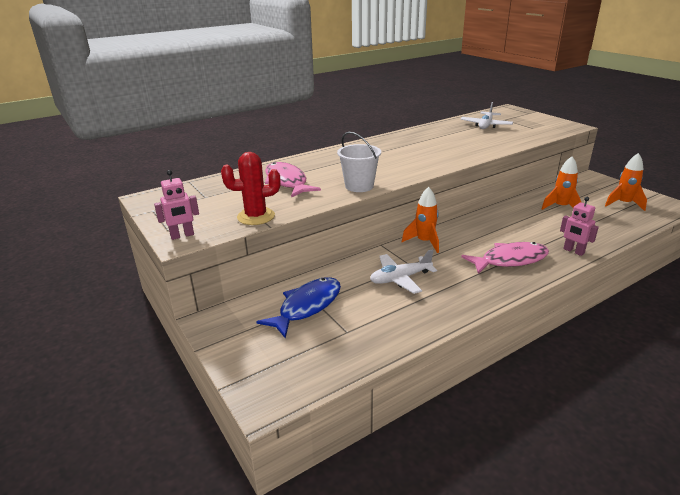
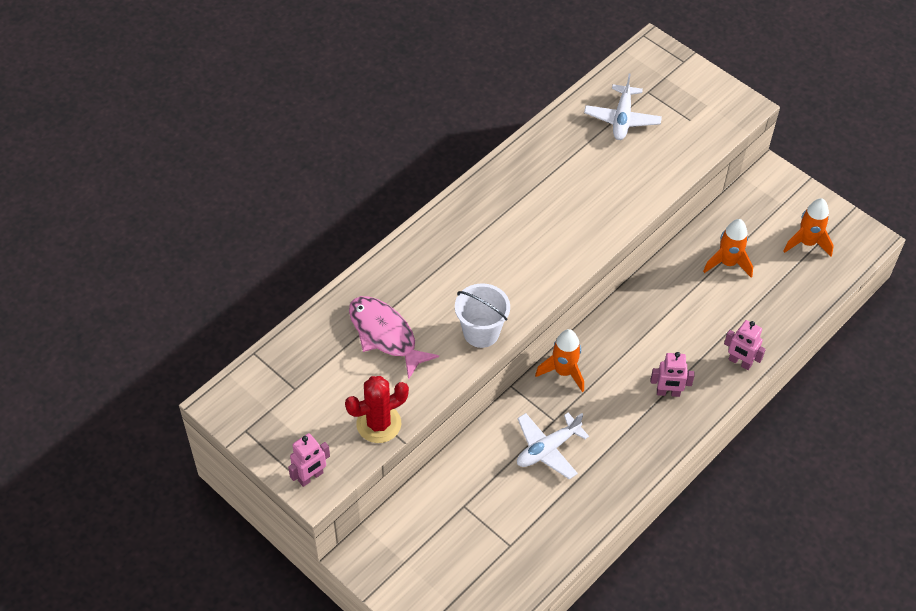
camera: 15 degrees left, 25 degrees up
(307, 306) = (456, 515): blue fish -> none
(510, 260) = (668, 393): pink fish -> pink robot

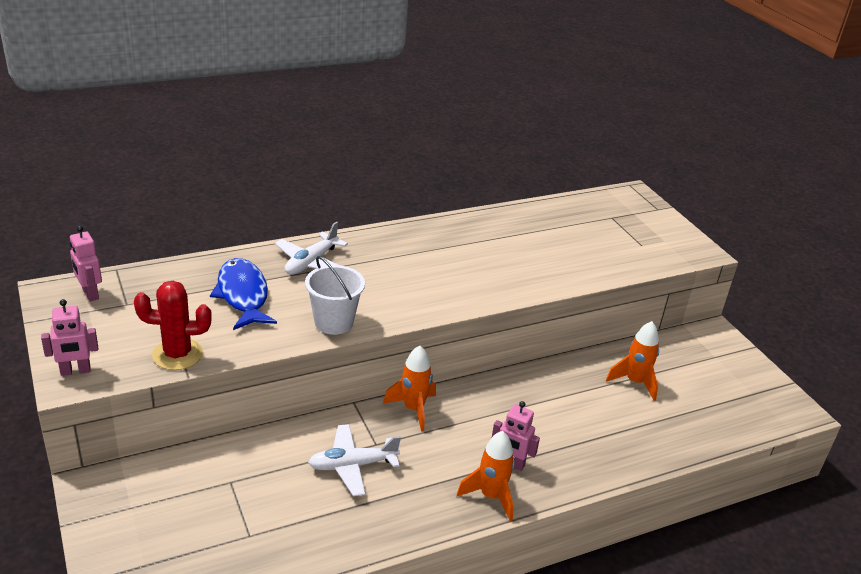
camera: 20 degrees right, 20 degrees down
(385, 335) = (243, 295): pink fish -> blue fish
(622, 119) = (576, 226): white plane -> white plane (311, 262)
(740, 362) = (604, 465): pink robot -> pink robot (90, 294)
(807, 243) = (728, 393): orange rocket -> orange rocket (491, 496)

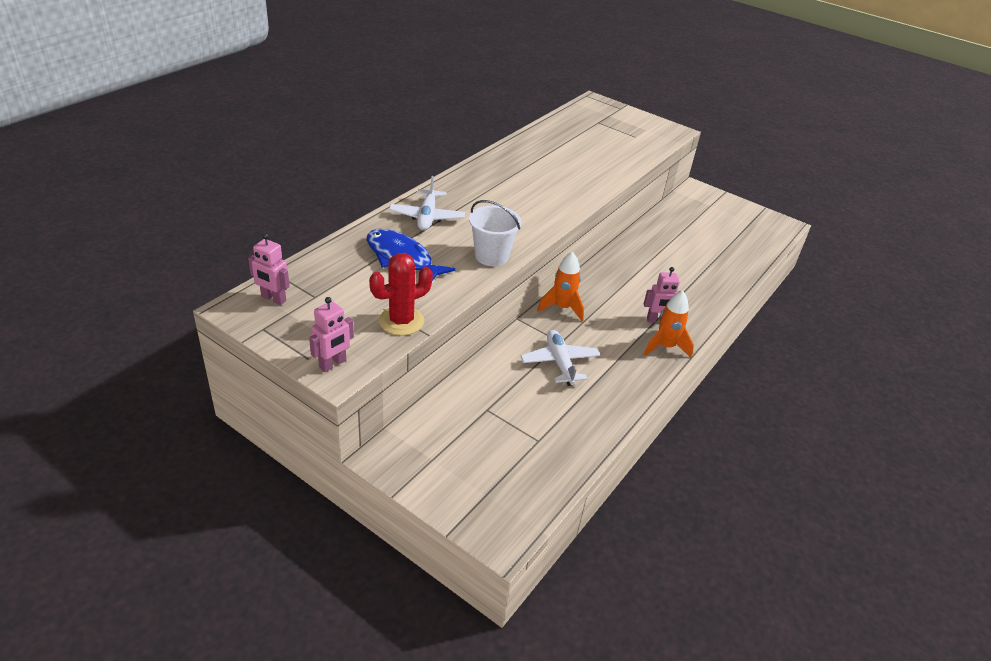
camera: 30 degrees left, 5 degrees up
(352, 465) = (559, 363): white plane -> white plane turned 120 degrees clockwise
(635, 382) = (680, 238): orange rocket -> none

